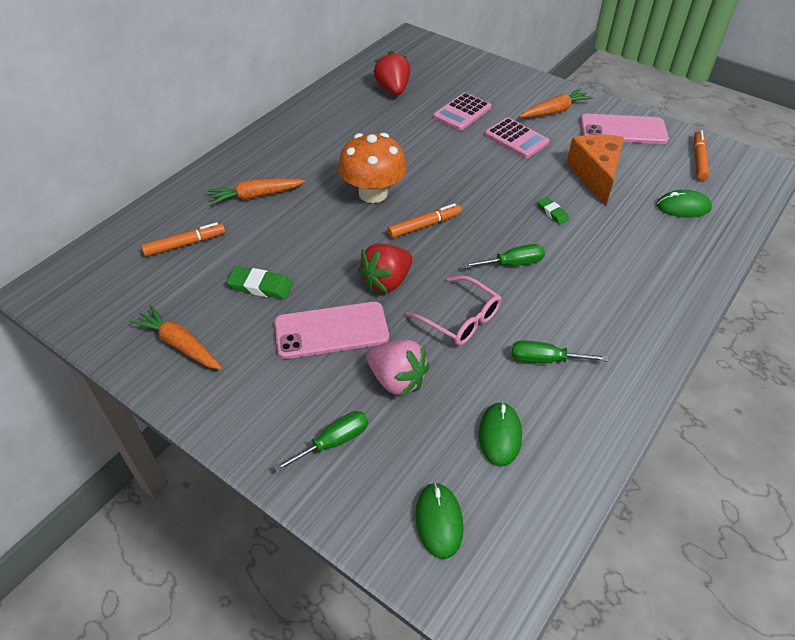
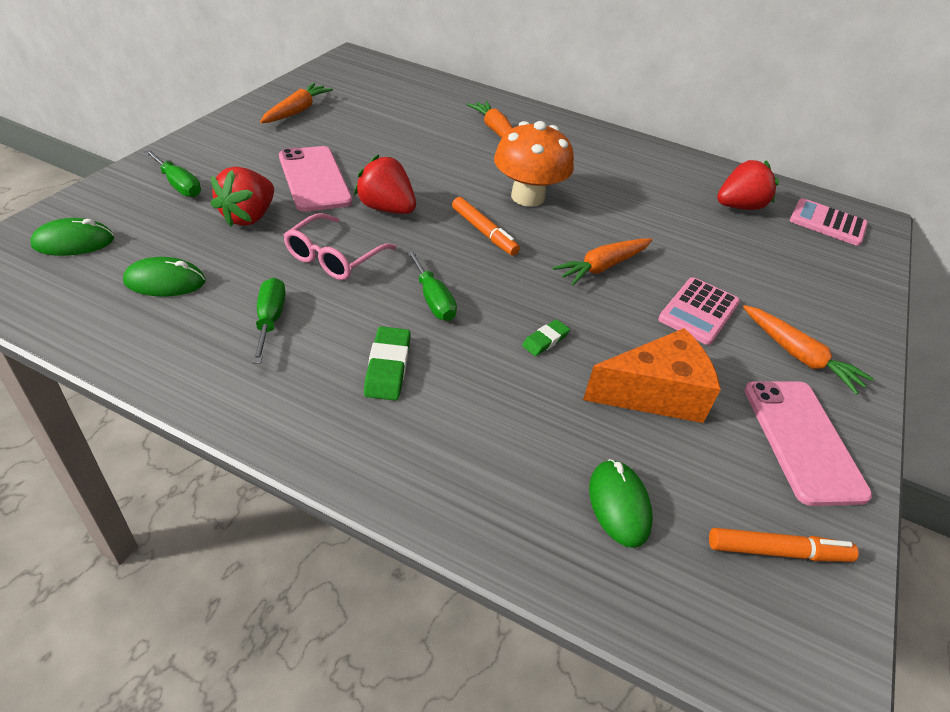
camera: 75 degrees right, 5 degrees down
(185, 244) = (418, 104): orange marker -> none
(260, 286) = (370, 141): green eraser -> green eraser (388, 367)
(397, 379) = (248, 217): pink strawberry -> red strawberry
(462, 112) = (728, 262): pink calculator -> pink calculator (827, 223)
(469, 171) = (602, 267): none -> orange carrot

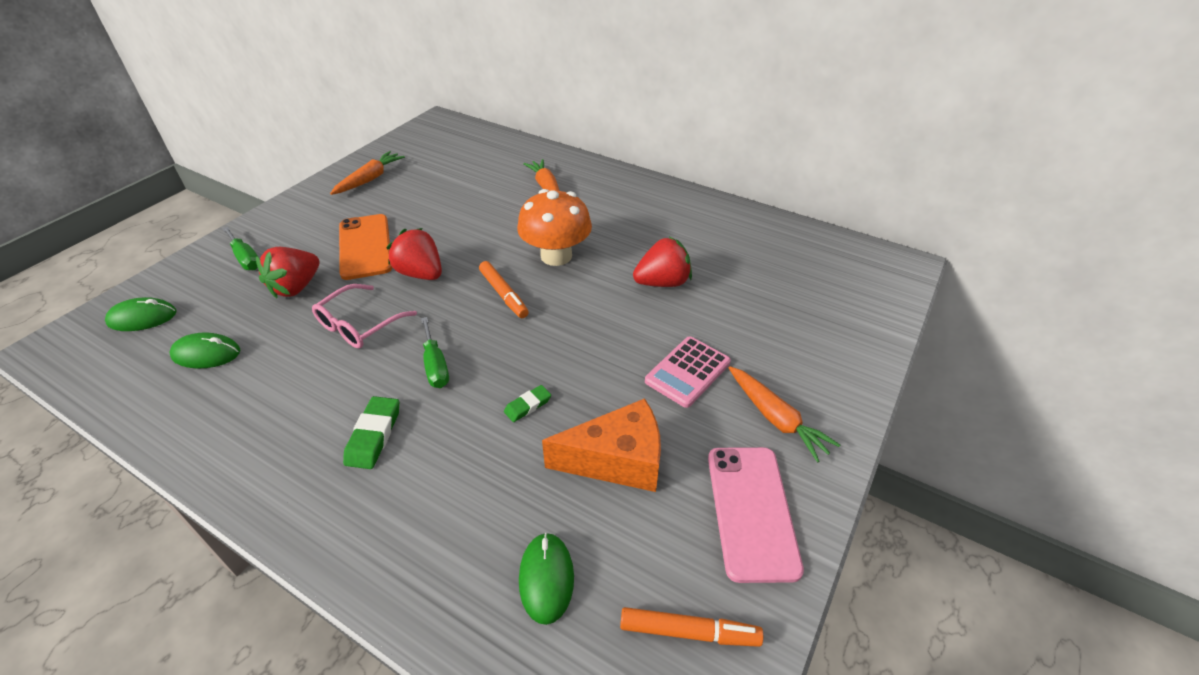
camera: 10 degrees right, 0 degrees up
(270, 320) = (284, 389): green screwdriver -> none
(314, 179) = (365, 247): pink phone -> orange phone
(602, 267) = (606, 327): orange carrot -> none
(739, 207) = (763, 257): red strawberry -> red strawberry (662, 282)
(827, 223) = (851, 271): pink calculator -> none

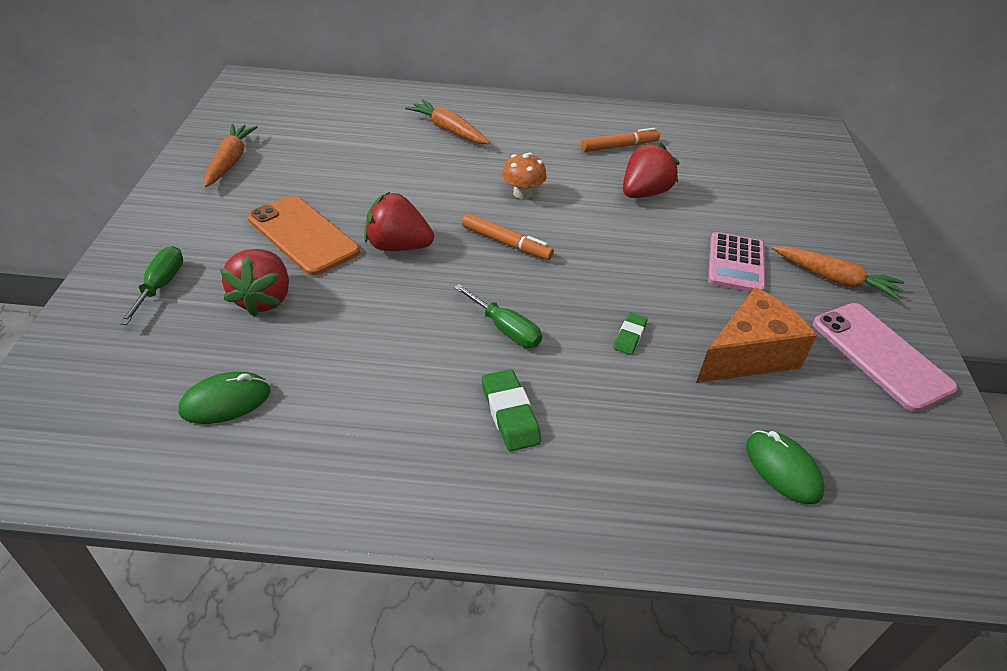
camera: 30 degrees left, 0 degrees up
(142, 318) = (88, 390): green mouse -> none
(246, 258) = (160, 286): green screwdriver -> green screwdriver turned 105 degrees counterclockwise
(359, 325) = (382, 315): pink glasses -> none
(556, 256) = (522, 193): orange mushroom -> orange mushroom, size x0.55
(689, 632) = (919, 460): orange marker -> orange marker (619, 146)

